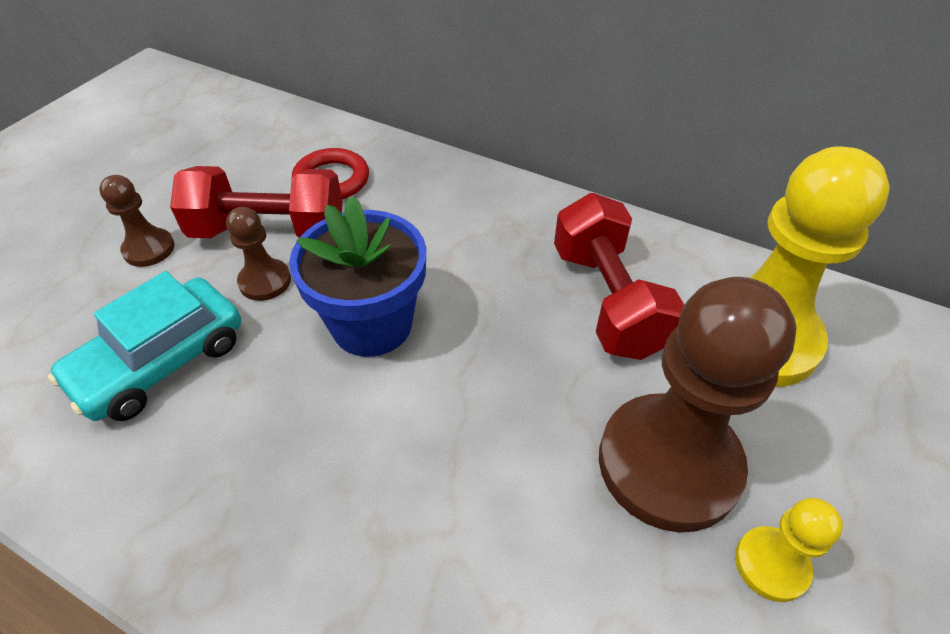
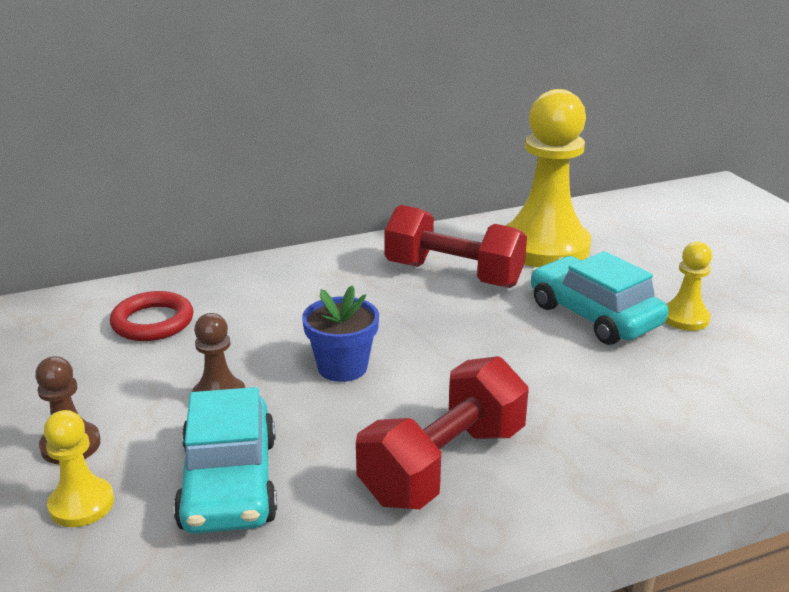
camera: 50 degrees left, 20 degrees down
(87, 301) = (81, 504): none -> yellow pawn
(269, 231) = (162, 374): red dumbbell -> red dumbbell (444, 464)
(372, 324) = (342, 367): blue flower pot -> blue flower pot, size x0.66
(668, 464) = (594, 315): brown pawn -> turquoise car

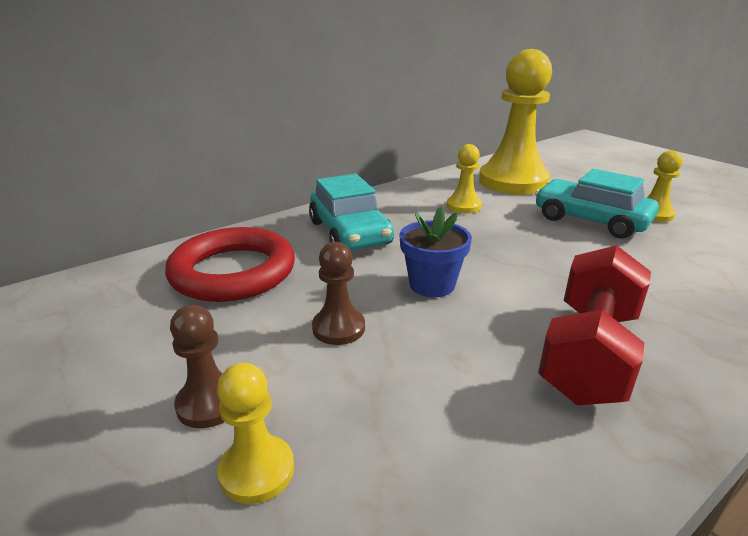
camera: 15 degrees left, 0 degrees up
(153, 322) = (233, 272): red ring -> red ring, size x1.61
(229, 482) = (405, 411): turquoise car -> turquoise car (349, 233)
(453, 275) = (463, 206): red dumbbell -> yellow pawn

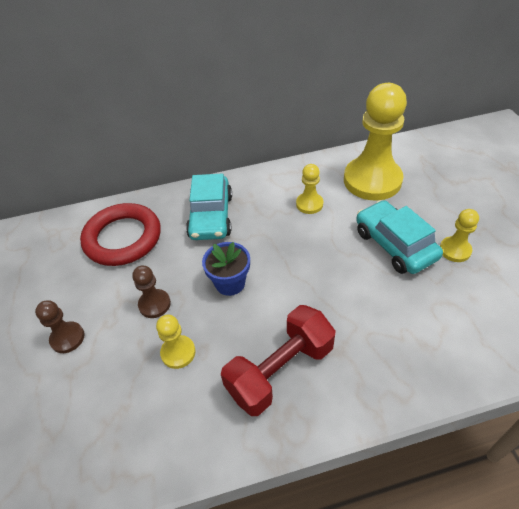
camera: 25 degrees right, 20 degrees up
(257, 471) = (69, 386): yellow pawn -> yellow pawn (178, 352)

